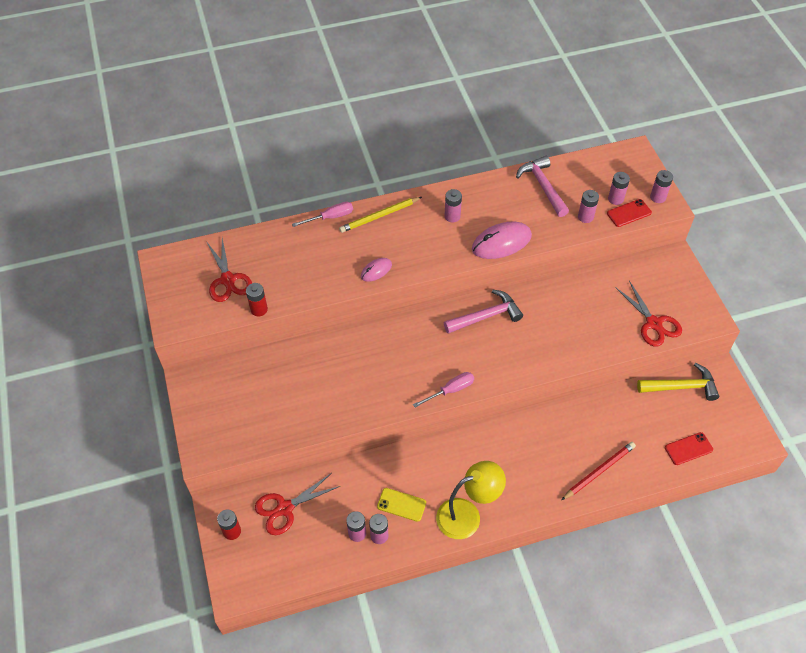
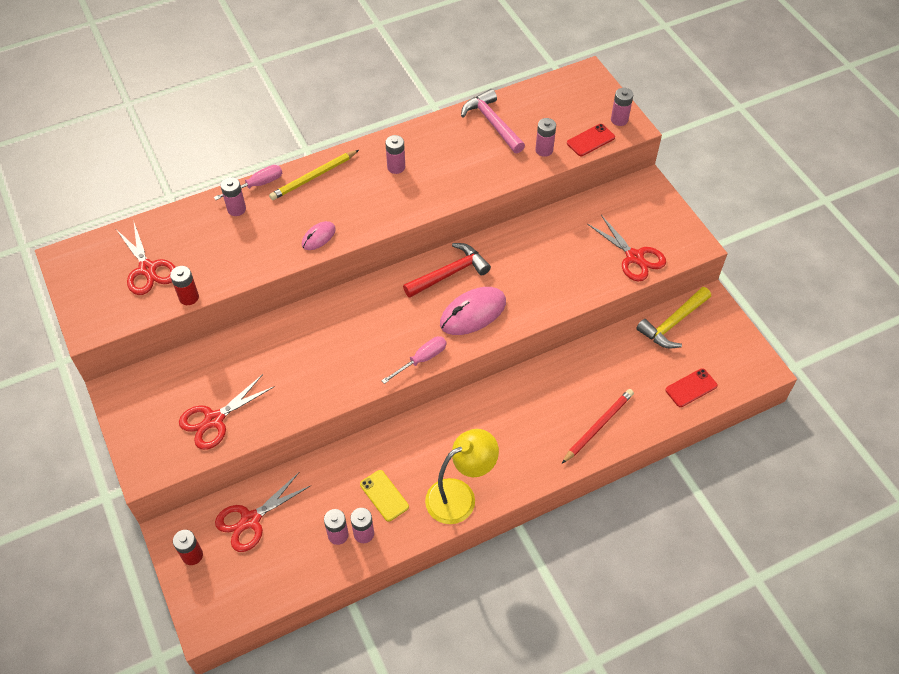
camera: 10 degrees left, 0 degrees up
(266, 418) = (214, 420): none -> red scissors
(401, 504) = (384, 495): yellow phone -> yellow phone turned 45 degrees clockwise
(486, 316) = (449, 274): pink hammer -> red hammer
(501, 242) = (455, 189): pink mouse -> pink mouse (473, 313)
(615, 199) = (574, 127): pink battery -> pink battery (236, 209)
(681, 387) = (673, 323): yellow hammer -> yellow hammer turned 150 degrees clockwise

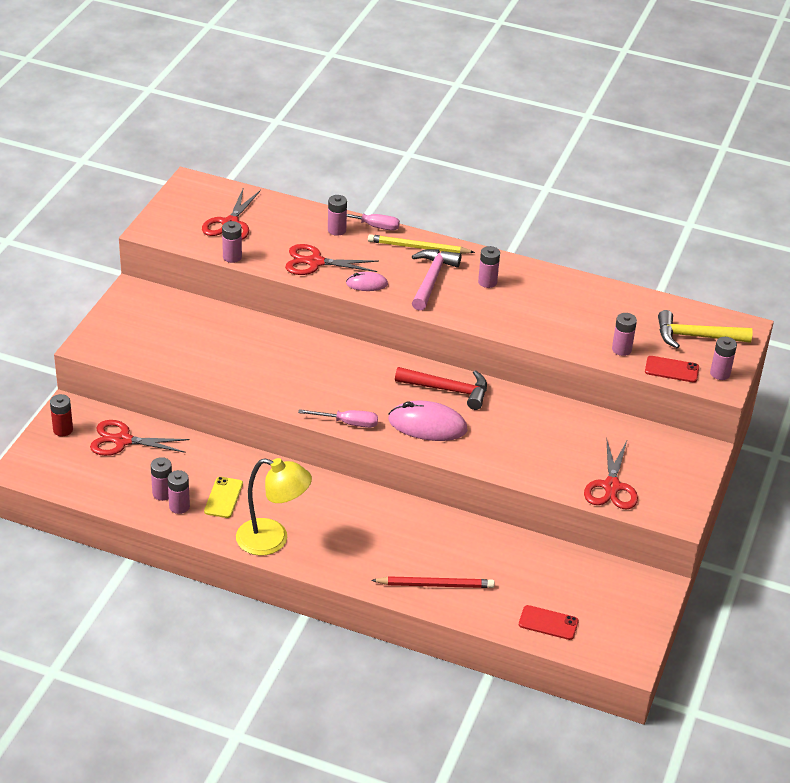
camera: 45 degrees right, 15 degrees down
(189, 297) = (232, 257): red battery -> pink battery
(214, 420) = (165, 351): red scissors -> red scissors (315, 262)
(492, 123) = (607, 305): pink hammer -> pink hammer (432, 279)
(673, 323) = (601, 574): yellow hammer -> yellow hammer (696, 337)

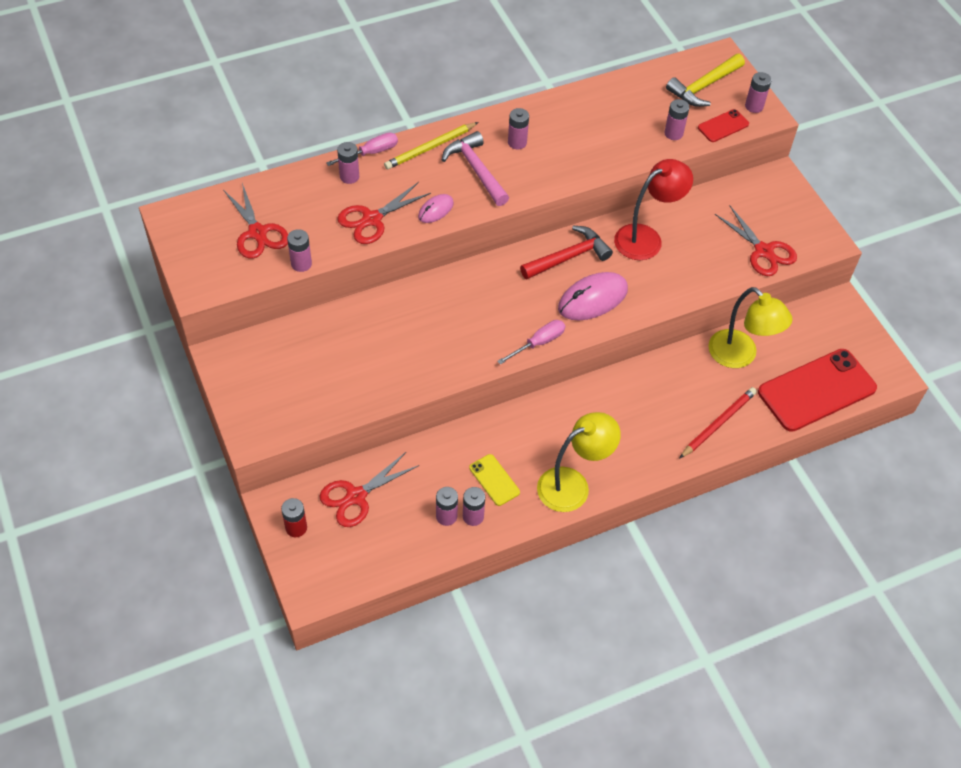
camera: 45 degrees left, 15 degrees up
(518, 558) = (740, 356): none -> yellow lamp
(527, 417) = (646, 238): none -> red lamp
(548, 623) = (816, 390): red phone -> red phone, size x2.16

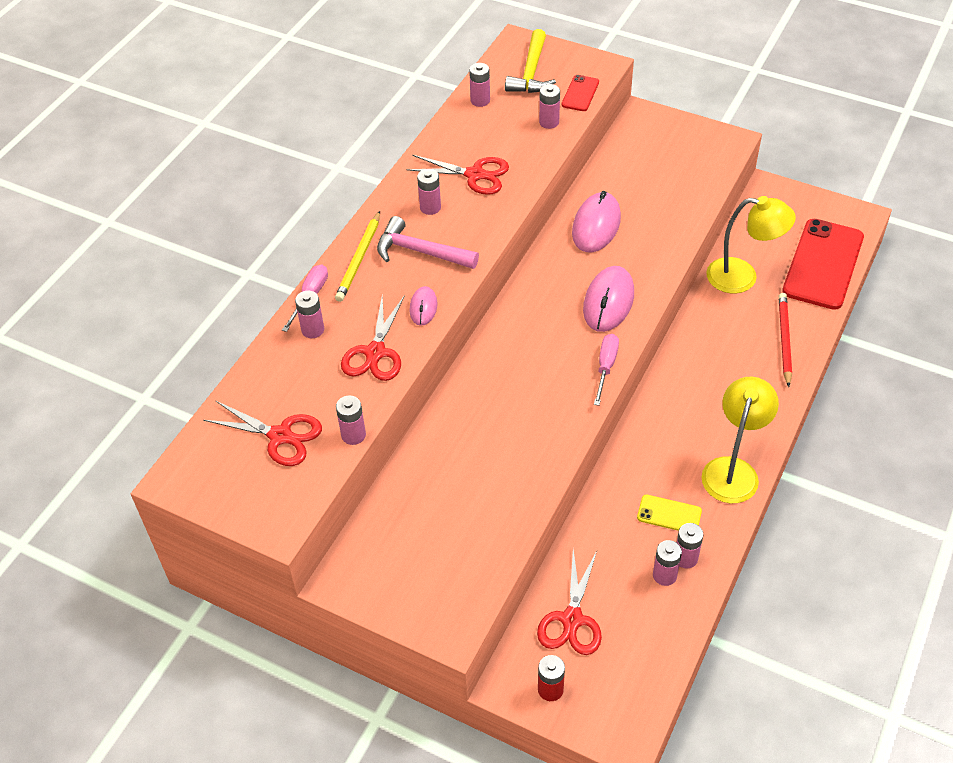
camera: 35 degrees left, 5 degrees down
(568, 257) = (552, 281): red hammer -> none
(646, 238) = (596, 225): red lamp -> pink mouse
(754, 106) = (586, 64): pink battery -> pink battery (480, 100)
(763, 251) = (694, 178): red scissors -> red scissors (475, 175)

